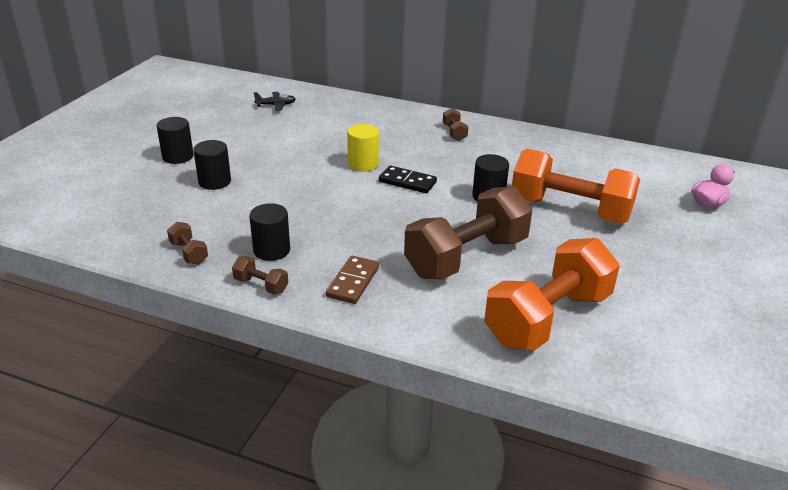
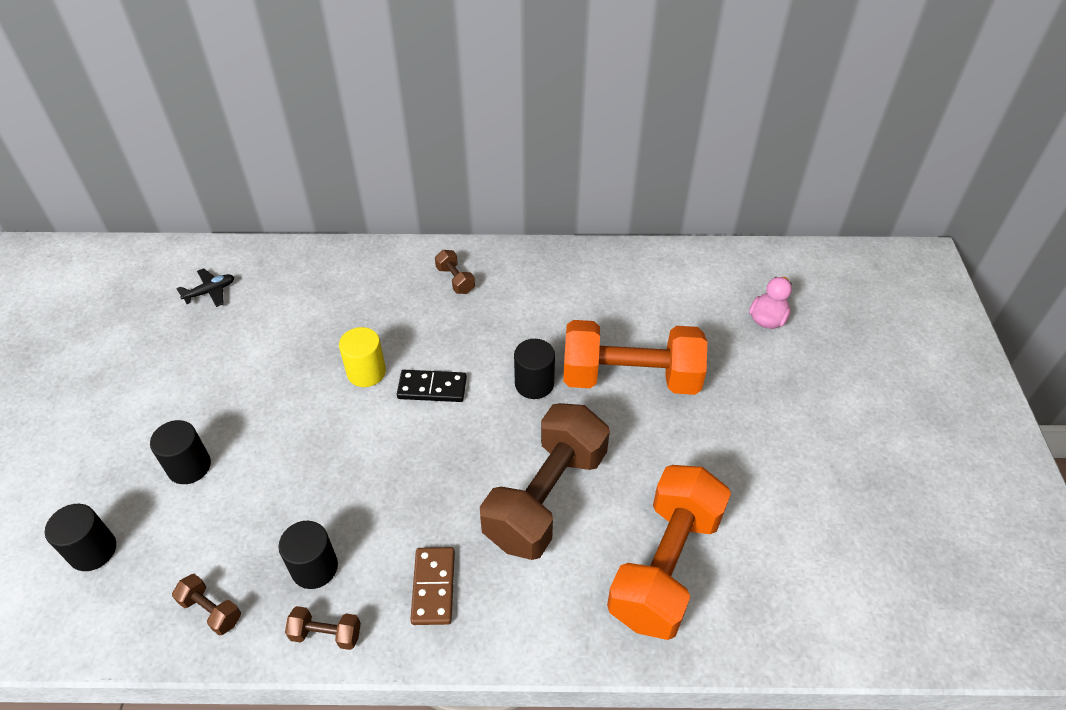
camera: 20 degrees left, 15 degrees up
(178, 157) = (118, 434): black cylinder -> black cylinder (93, 550)

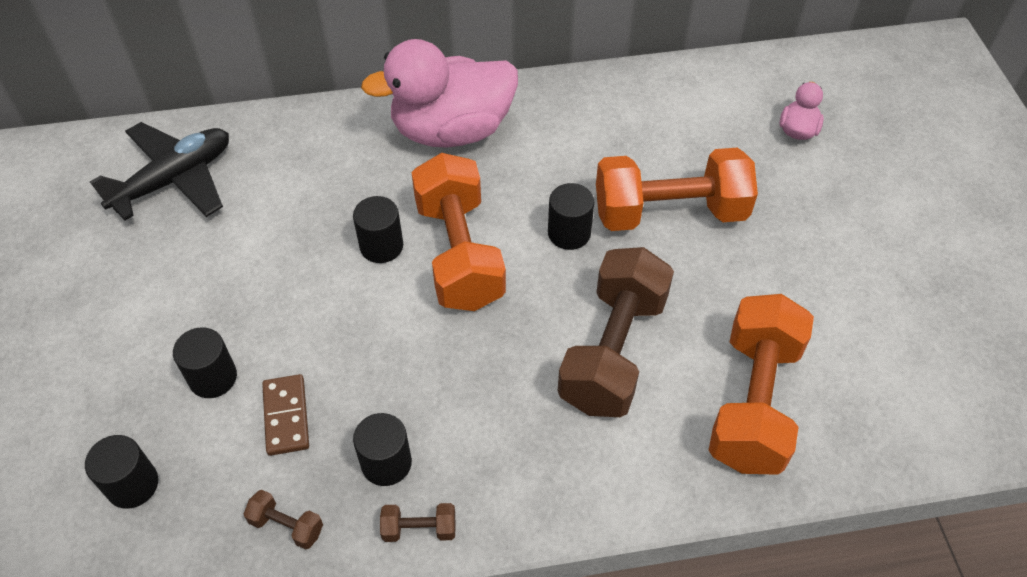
camera: 10 degrees left, 5 degrees up
(210, 292) = (174, 180): black plane -> black plane, size x2.23
(366, 372) = (381, 246): yellow cylinder -> black cylinder
(432, 388) = (459, 253): black domino -> orange dumbbell
(433, 587) = (520, 462): brown domino -> brown domino (286, 416)
(455, 280) = (451, 130): brown dumbbell -> pink duck

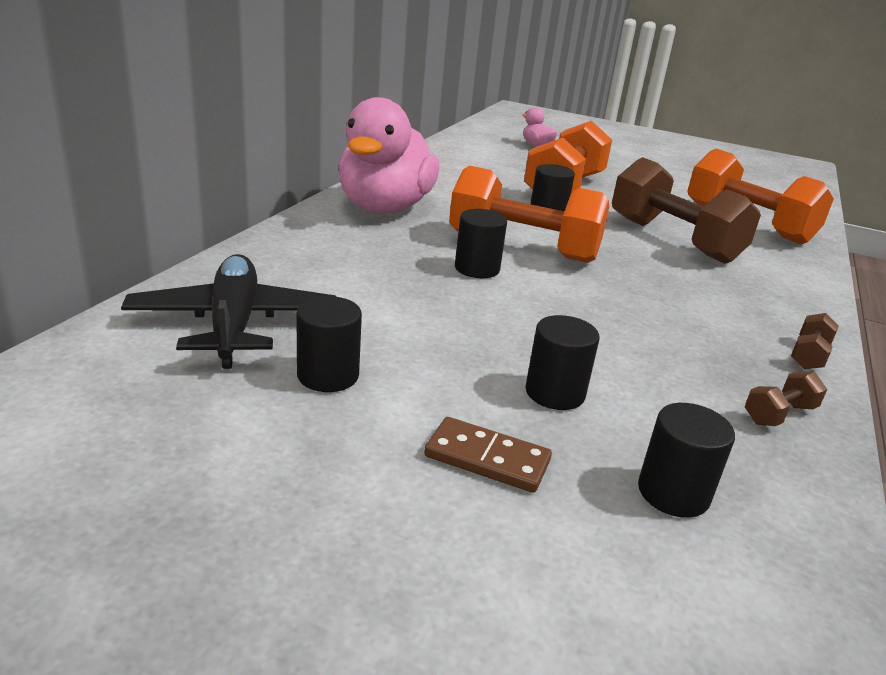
camera: 60 degrees left, 25 degrees down
(286, 416) = (640, 371): brown domino -> brown domino (487, 458)
(386, 463) = (729, 345): black cylinder -> black cylinder (328, 375)

